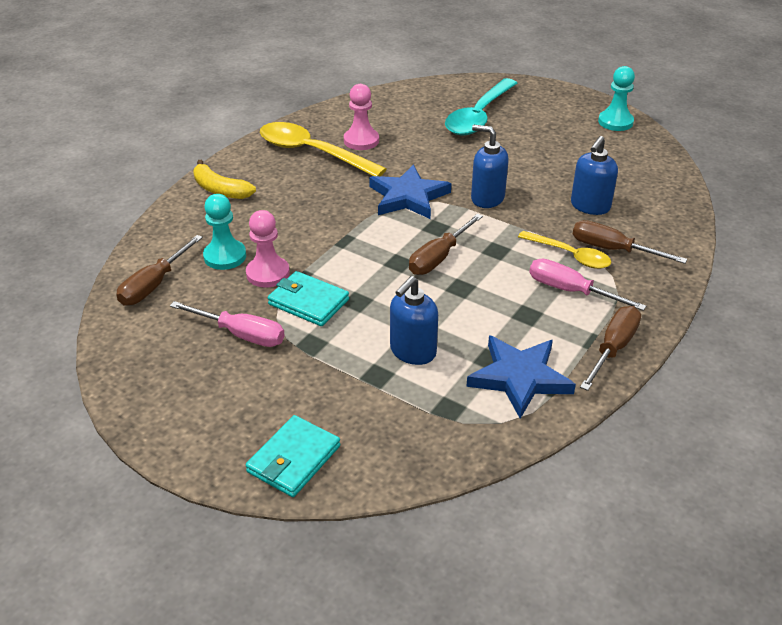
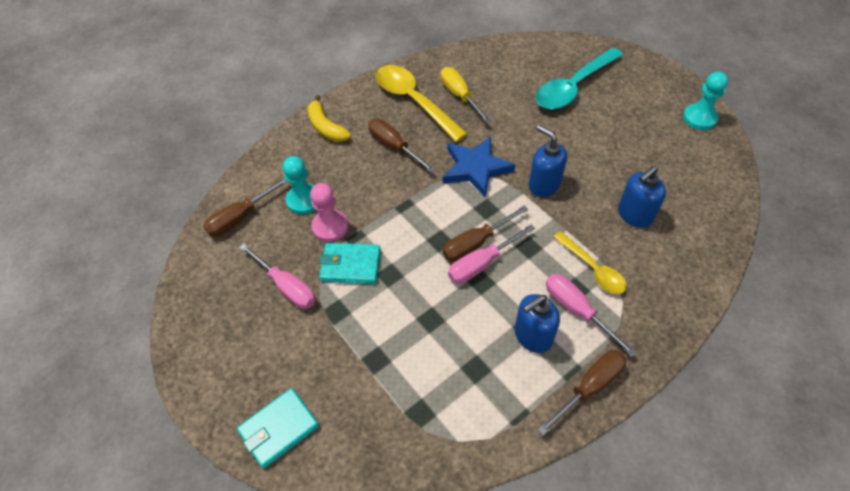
camera: 20 degrees right, 15 degrees up
(308, 302) = (351, 265): turquoise wallet -> turquoise wallet turned 45 degrees counterclockwise
(361, 141) = (460, 96): pink pawn -> yellow screwdriver
(412, 351) = (414, 342): blue soap dispenser -> blue soap dispenser (532, 336)
(453, 273) = (481, 264): none -> pink screwdriver
(519, 378) = (493, 397): blue star -> none
(612, 249) = (635, 271): brown screwdriver -> brown screwdriver (394, 147)

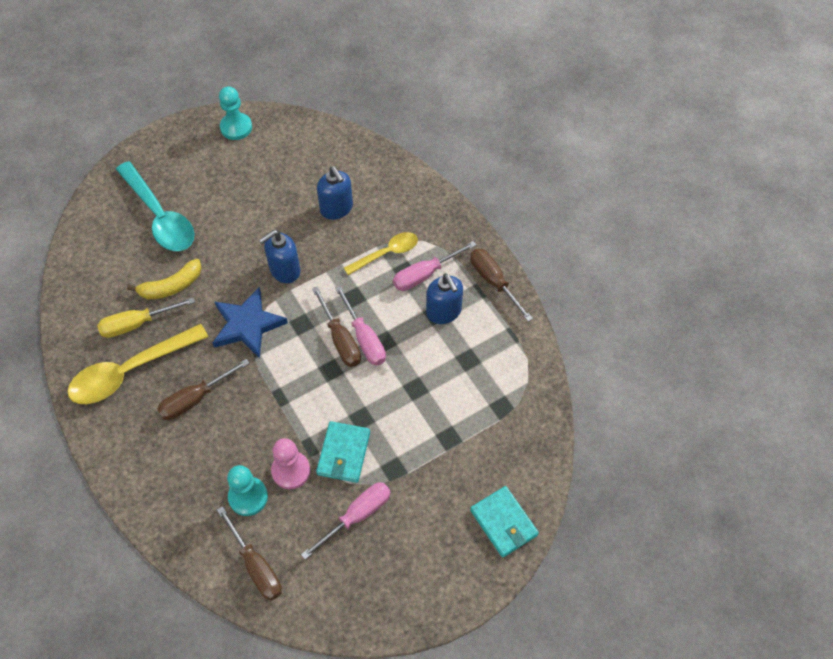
camera: 85 degrees left, 5 degrees up
(326, 127) = (142, 470): yellow banana -> yellow banana (171, 286)

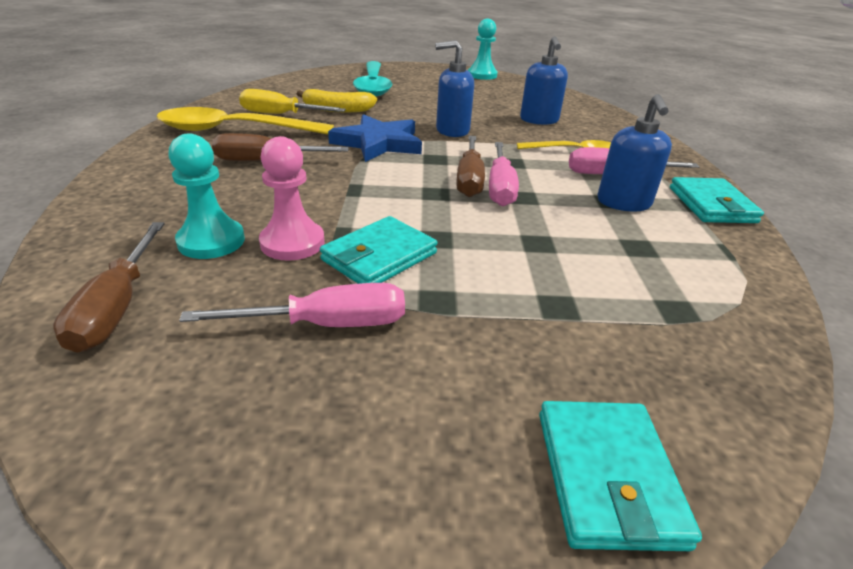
camera: 30 degrees right, 25 degrees down
(493, 282) = (711, 205): brown screwdriver -> turquoise wallet

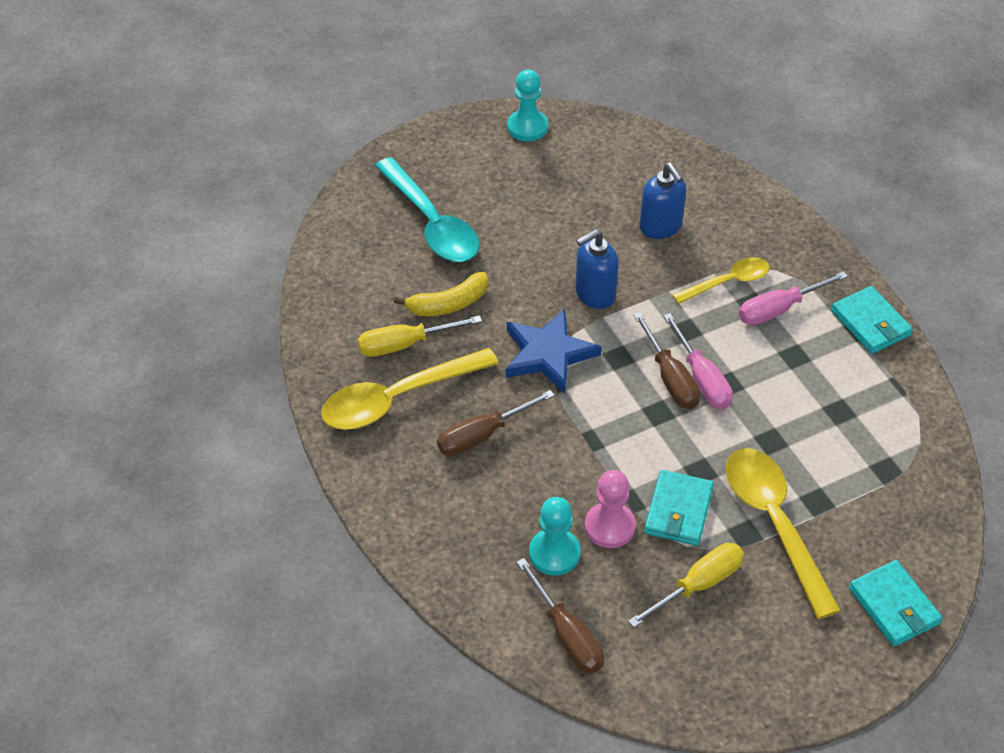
camera: 25 degrees left, 15 degrees up
(327, 324) = (698, 585): pink screwdriver -> yellow screwdriver
(483, 306) = (774, 524): none -> yellow spoon
(623, 203) = (805, 354): blue soap dispenser -> none

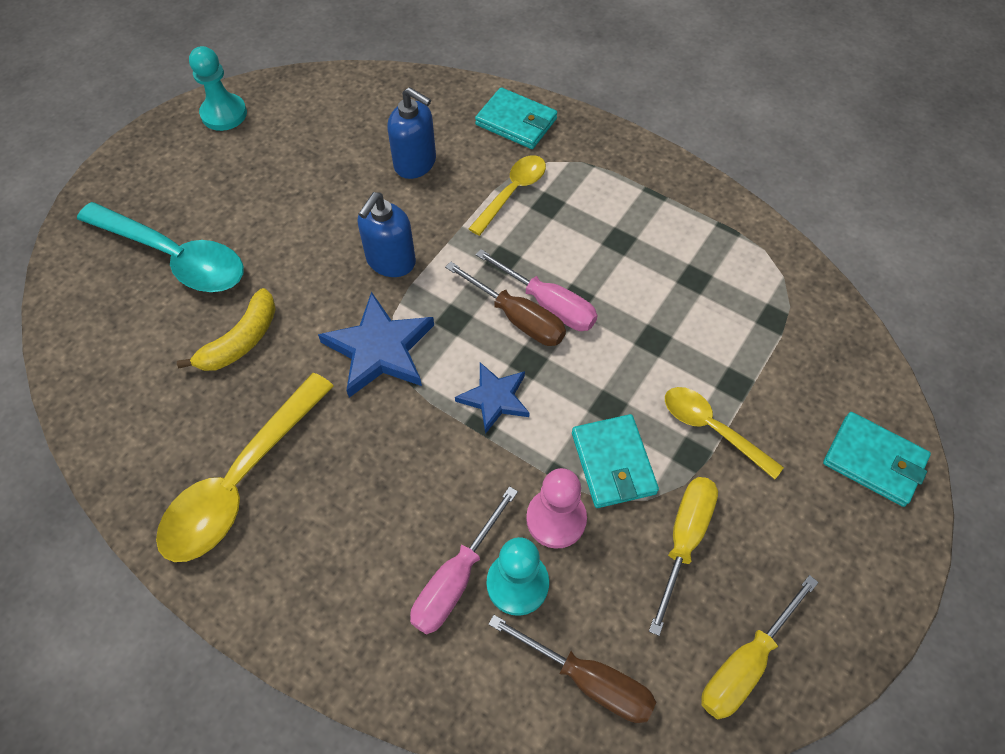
camera: 30 degrees left, 10 degrees up
(405, 344) = (216, 411): yellow screwdriver -> yellow screwdriver (745, 664)
(482, 435) = (360, 479): brown screwdriver -> none
(615, 426) = (495, 398): none -> blue star
(774, 524) = (712, 429): yellow spoon -> yellow spoon, size x0.59
(779, 309) = (576, 199): pink screwdriver -> pink screwdriver (456, 579)
(870, 323) = (665, 177): turquoise wallet -> turquoise wallet (516, 122)

